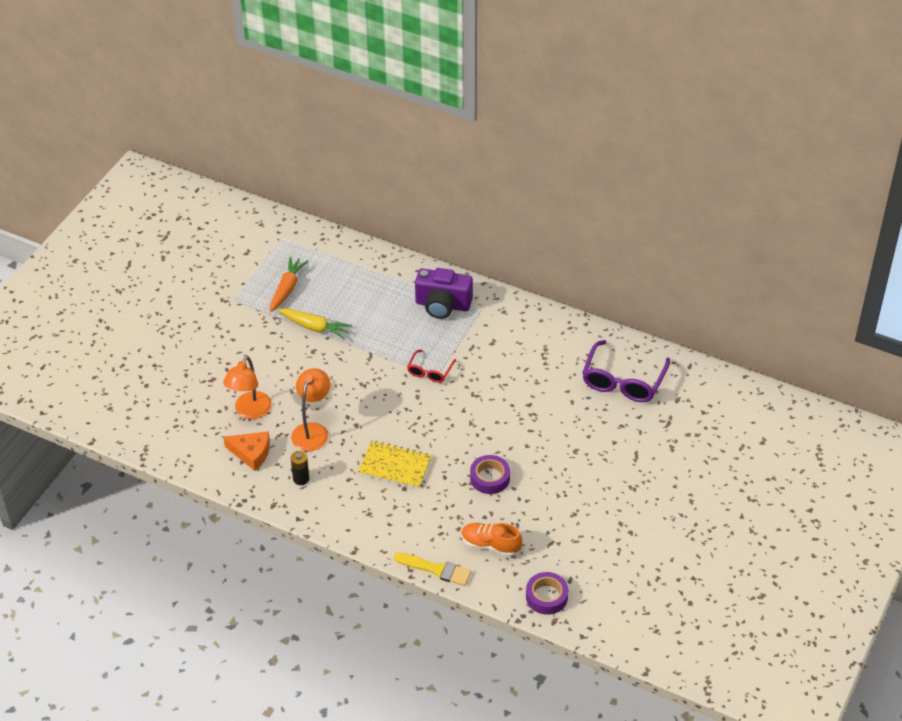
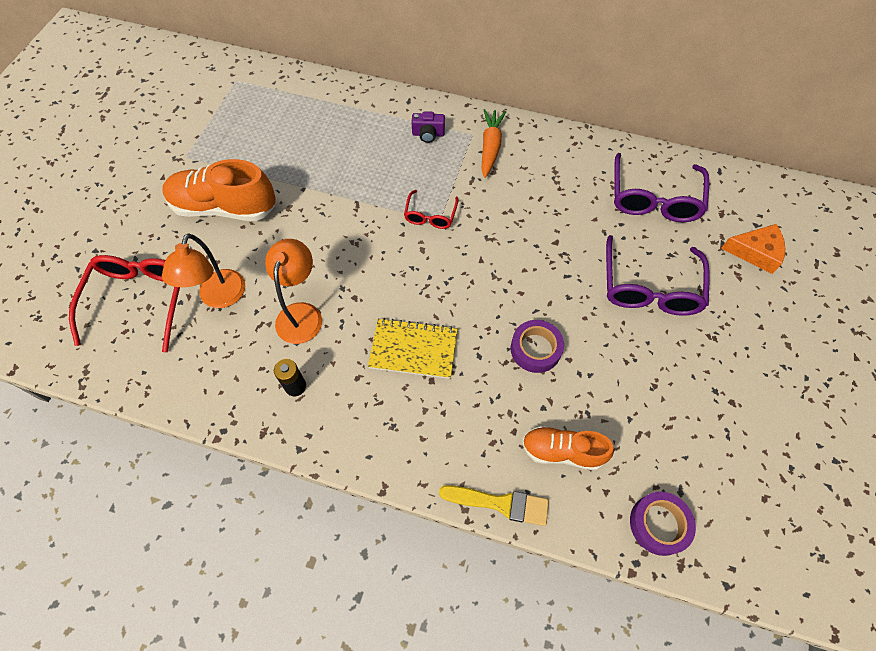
camera: 10 degrees left, 15 degrees up
(188, 405) = (139, 300): none -> red glasses
(251, 453) = (226, 357): orange cheese -> orange cheese (755, 252)
(260, 344) = (224, 207): none -> orange shoe
(287, 289) = (248, 136): orange carrot -> orange carrot (490, 147)
(315, 327) = (286, 178): yellow carrot -> none
(442, 305) = (428, 134): purple camera -> purple camera, size x0.52
(595, 447) = (649, 288): none -> purple glasses

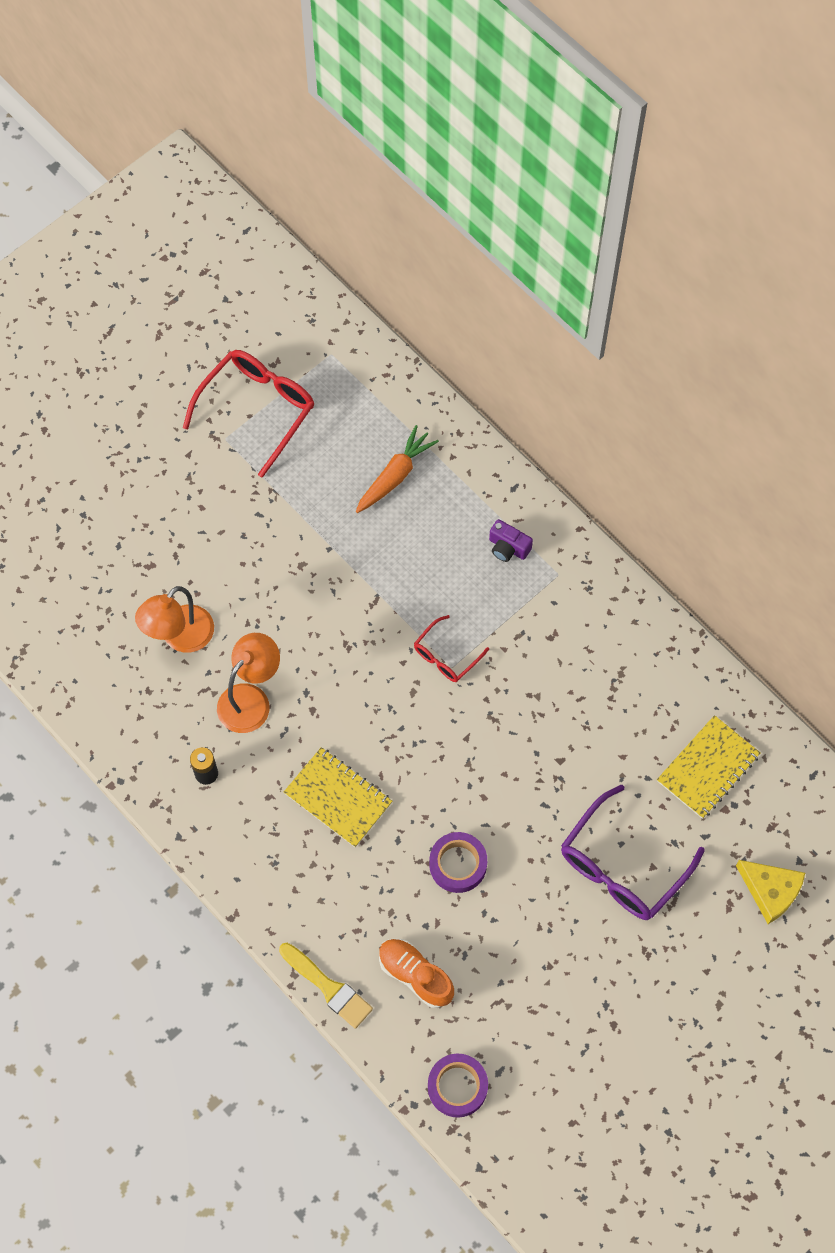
camera: 30 degrees right, 5 degrees up
(139, 300) = (103, 598): red glasses -> red glasses (257, 409)
(224, 207) = (235, 529): orange shoe -> none
(490, 147) = (568, 603): orange carrot -> orange carrot (395, 476)
(654, 199) = (707, 768): purple glasses -> yellow notebook
(755, 252) = (770, 891): orange cheese -> yellow cheese

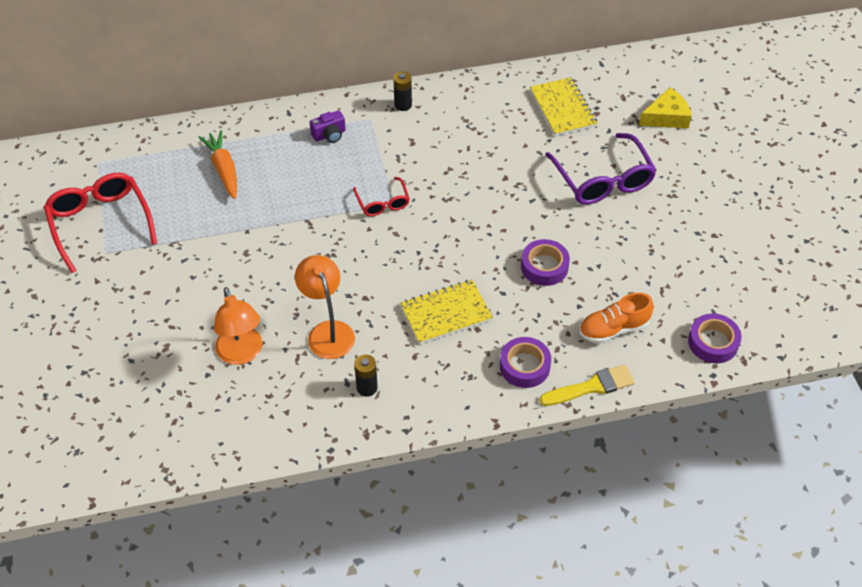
camera: 60 degrees left, 15 degrees down
(316, 909) = (524, 366): none -> purple tape
(601, 595) = (403, 105): none -> black battery

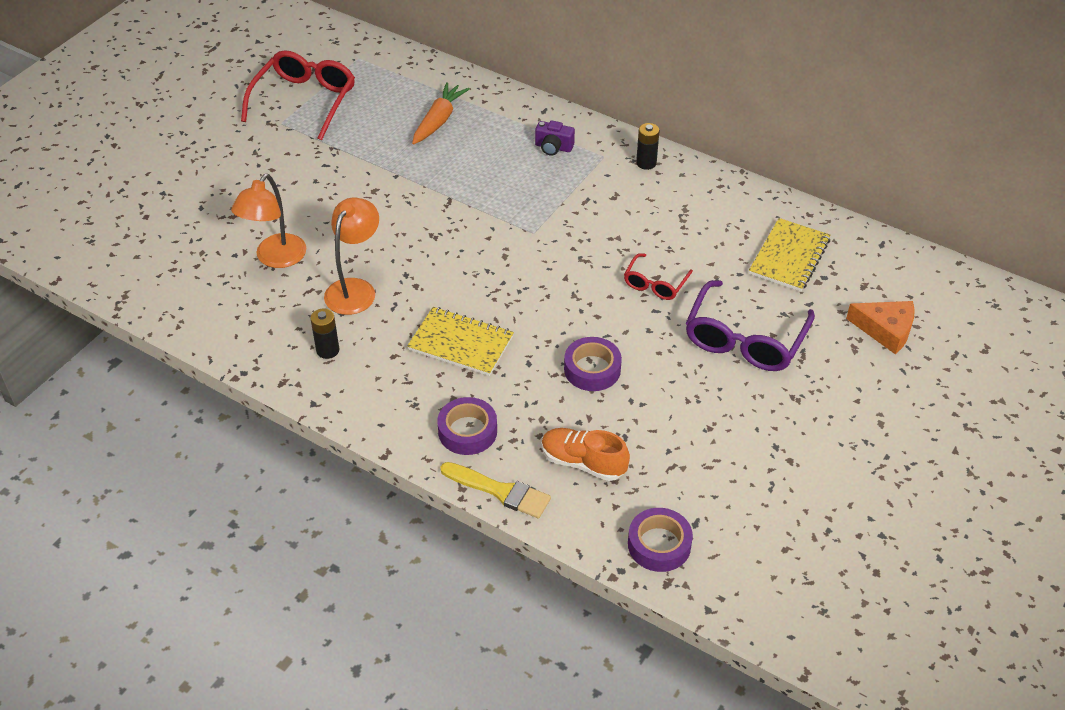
camera: 45 degrees right, 5 degrees down
(383, 203) = (525, 226): red glasses -> red glasses (655, 284)
(666, 117) = (886, 330): yellow cheese -> orange cheese

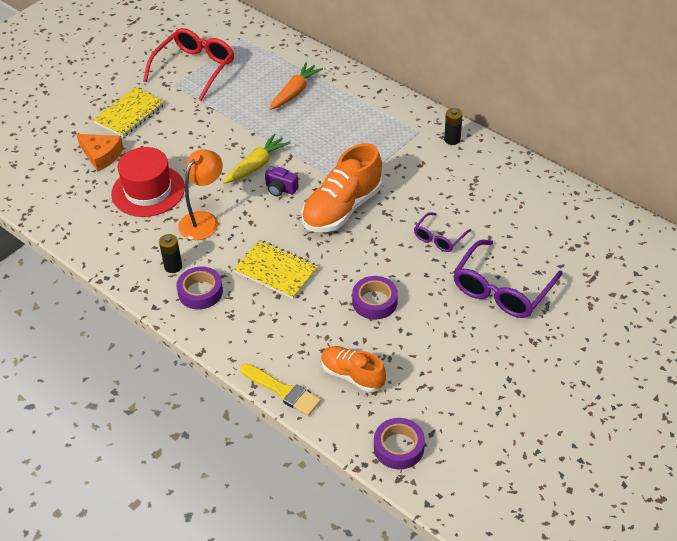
camera: 10 degrees right, 0 degrees up
(275, 258) = (148, 191): orange lamp -> red hat
(408, 215) = (256, 165): none -> yellow carrot
(467, 431) = (267, 341): purple tape -> purple tape (200, 292)
(528, 259) = (342, 208): none -> orange shoe
(553, 147) = (380, 121): purple camera -> purple camera (280, 189)
(655, 284) = (439, 238): red glasses -> purple glasses
(789, 257) = (552, 226): yellow notebook -> yellow notebook (129, 114)
(886, 330) = (619, 293): orange cheese -> orange cheese (101, 155)

